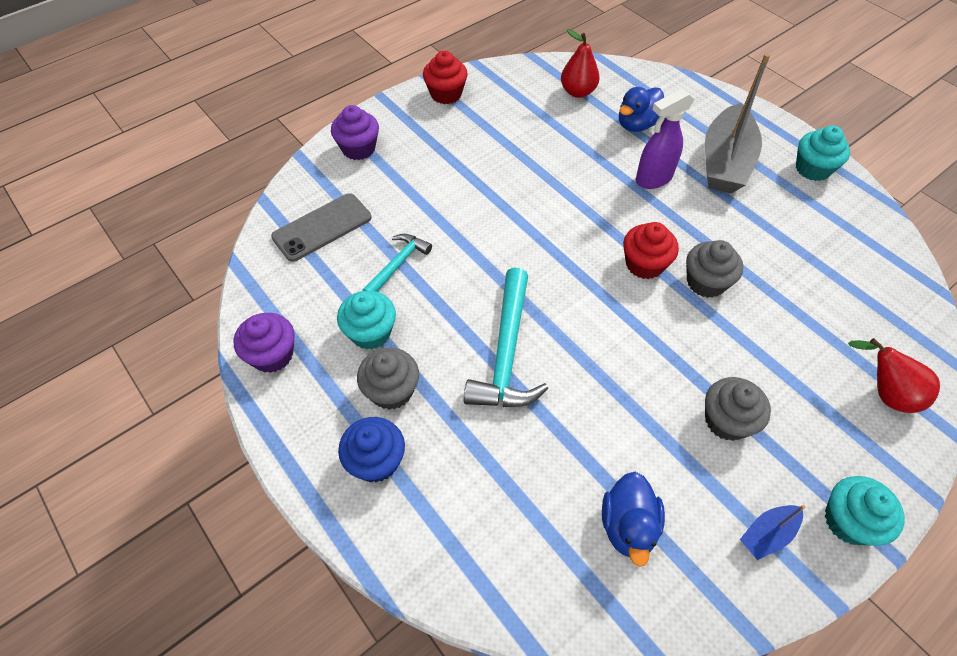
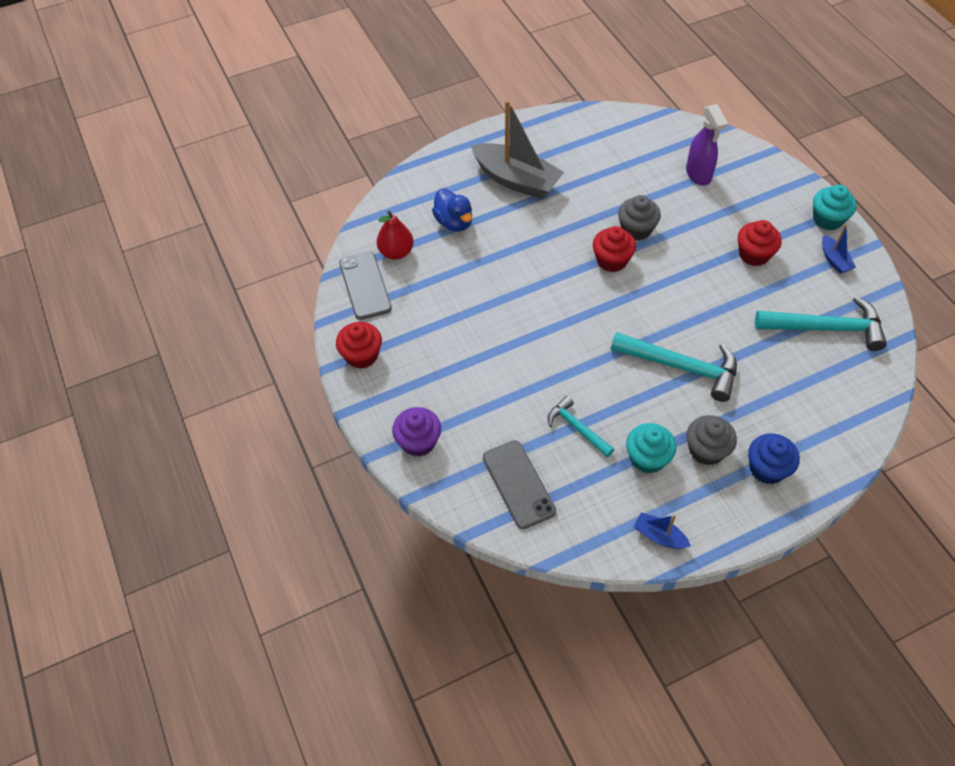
camera: 75 degrees left, 0 degrees up
(272, 355) = (659, 536): purple cupcake -> blue boat
(528, 80) = (365, 285): none -> grey phone
(628, 526) = (825, 328): blue duck -> turquoise hammer
(653, 179) = (522, 230): purple spray bottle -> purple spray bottle (698, 175)
(726, 420) = (754, 254): grey cupcake -> red cupcake
(812, 169) = (538, 132): turquoise cupcake -> none
(885, 393) = (742, 169): red pear -> none

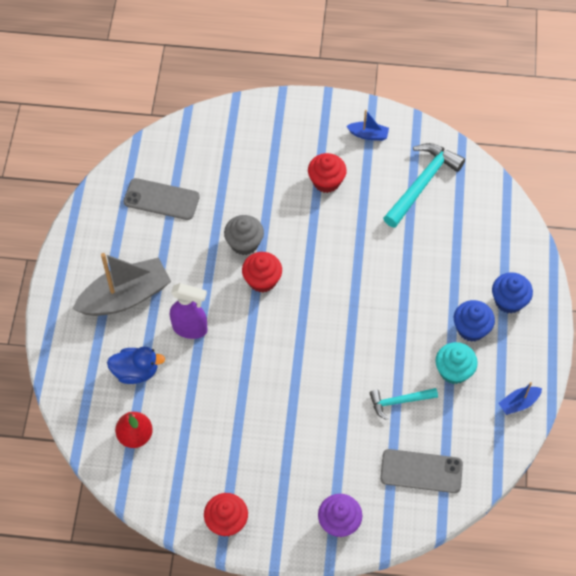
camera: 60 degrees left, 5 degrees up
(365, 285) = (154, 480): grey phone -> grey phone (161, 199)
(681, 367) = (392, 298): turquoise hammer -> none
(698, 175) = (222, 164): purple spray bottle -> purple spray bottle (190, 329)
(706, 450) = (471, 328): grey cupcake -> blue cupcake
(827, 219) = (329, 111): turquoise cupcake -> none

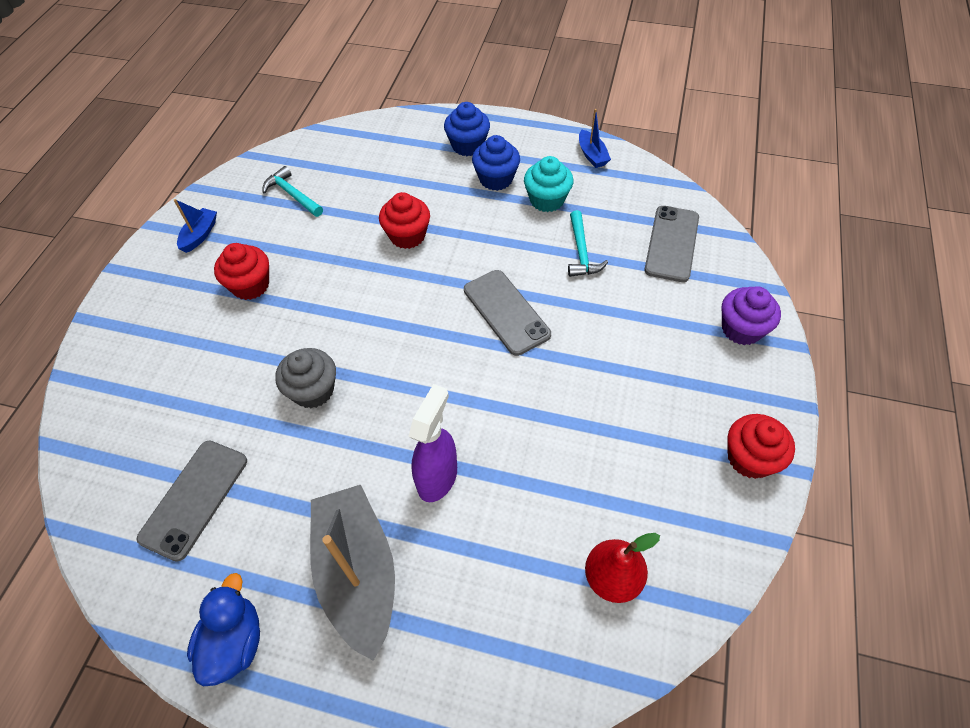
camera: 80 degrees left, 5 degrees down
(136, 372) = (499, 567): blue duck -> blue duck (235, 642)
(262, 280) = (379, 375): red cupcake -> red cupcake (407, 236)
(329, 353) = (506, 312): none -> grey phone
(422, 183) = (292, 195): turquoise hammer -> turquoise hammer, size x0.58

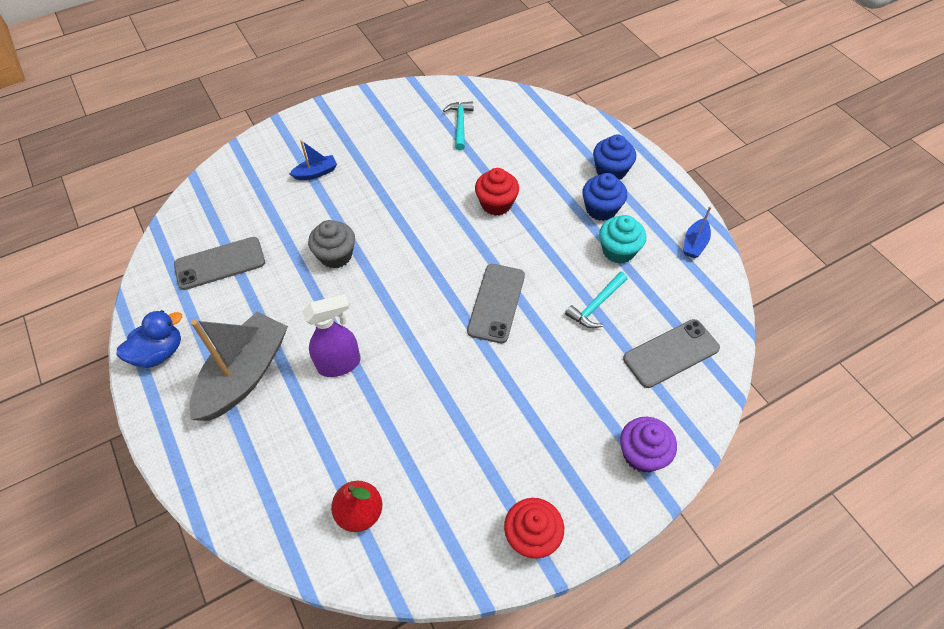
camera: 45 degrees right, 0 degrees up
(200, 235) = (382, 113): blue boat -> blue boat (316, 173)
(250, 285) = (374, 165): red cupcake -> none

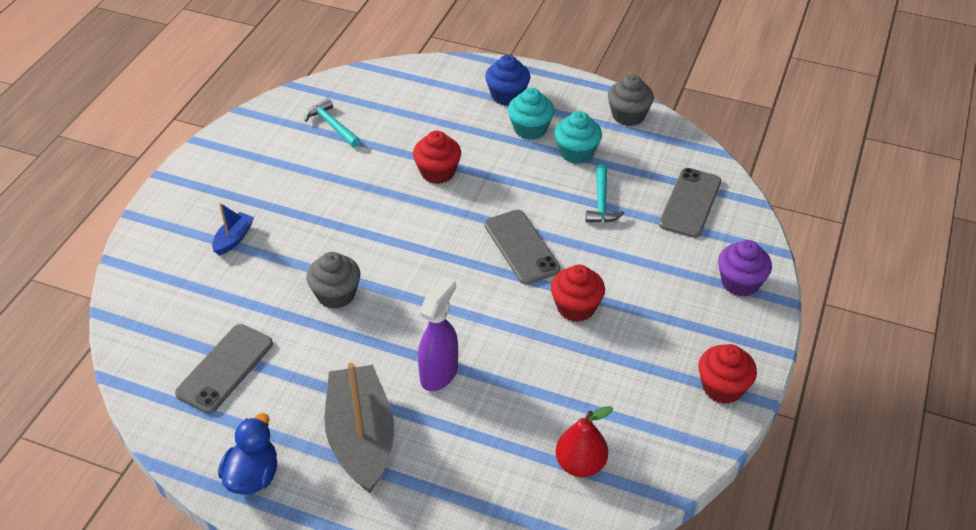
camera: 40 degrees left, 10 degrees down
(487, 381) = (576, 307): none -> red cupcake
(601, 209) = (530, 129): blue cupcake -> turquoise cupcake
(694, 243) = (628, 115): blue boat -> grey cupcake

